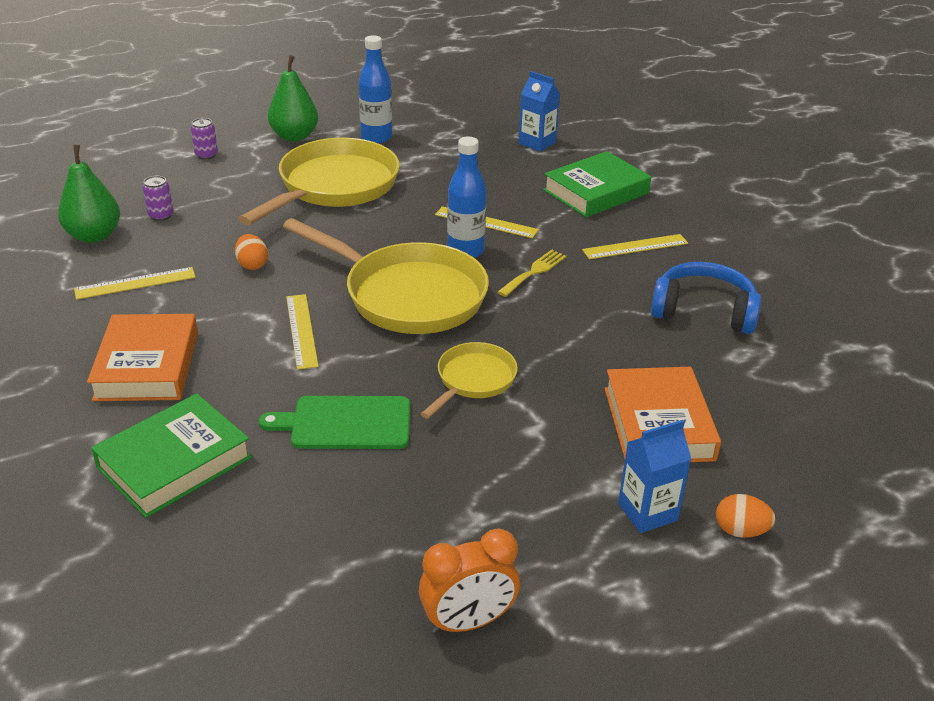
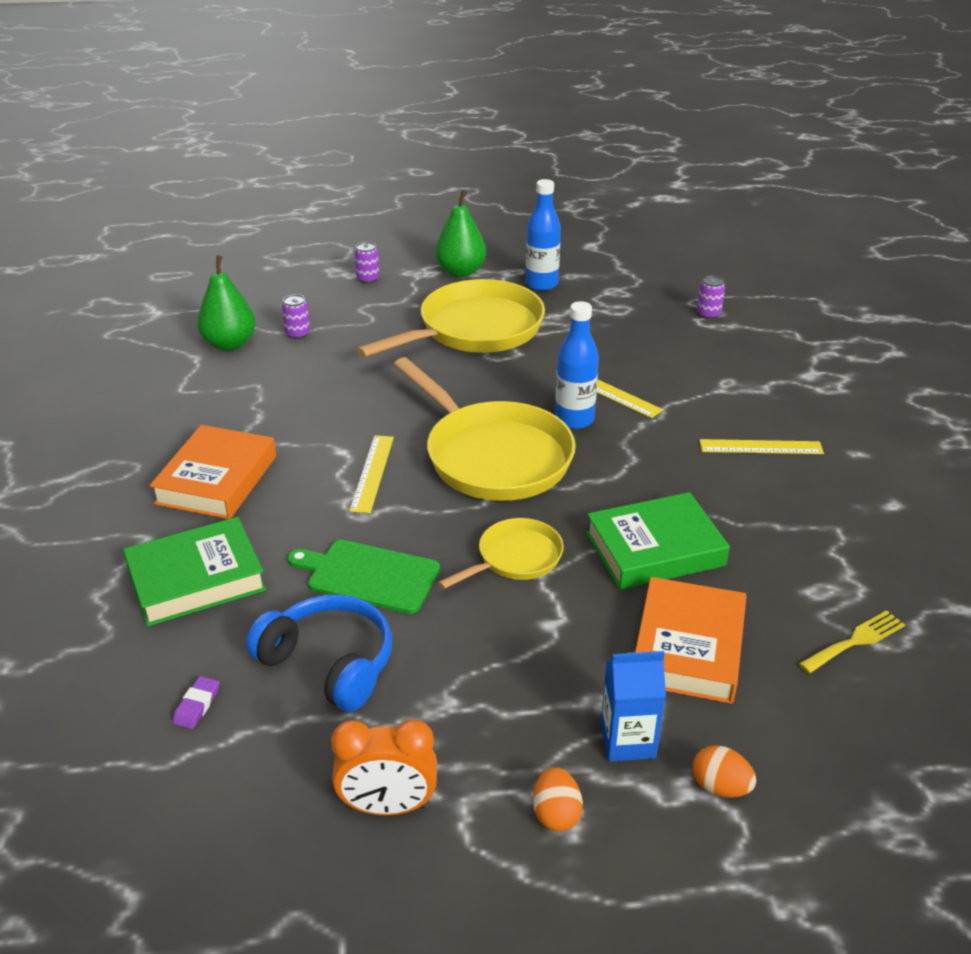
camera: 20 degrees right, 0 degrees up
(135, 283) = (244, 397): yellow ruler -> none
(236, 579) = (197, 705): none -> purple eraser
(252, 265) = (358, 397): orange egg -> orange egg (556, 814)
(534, 272) = (635, 455): yellow fork -> yellow fork (855, 641)
(537, 143) = (708, 314): blue carton -> purple can
(596, 192) = (747, 378): green book -> green book (655, 549)
(703, 311) = (802, 534): blue headphones -> blue headphones (329, 663)

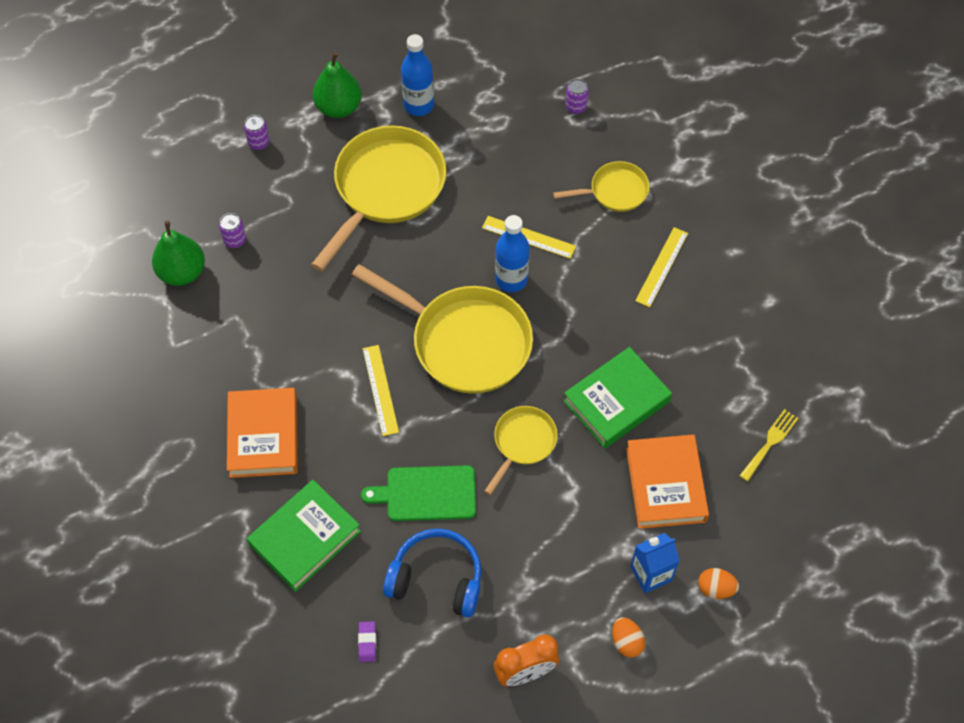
camera: 20 degrees left, 25 degrees up
(727, 379) = (615, 191): none -> yellow pan
(761, 447) = (662, 267): yellow ruler -> yellow ruler turned 45 degrees counterclockwise

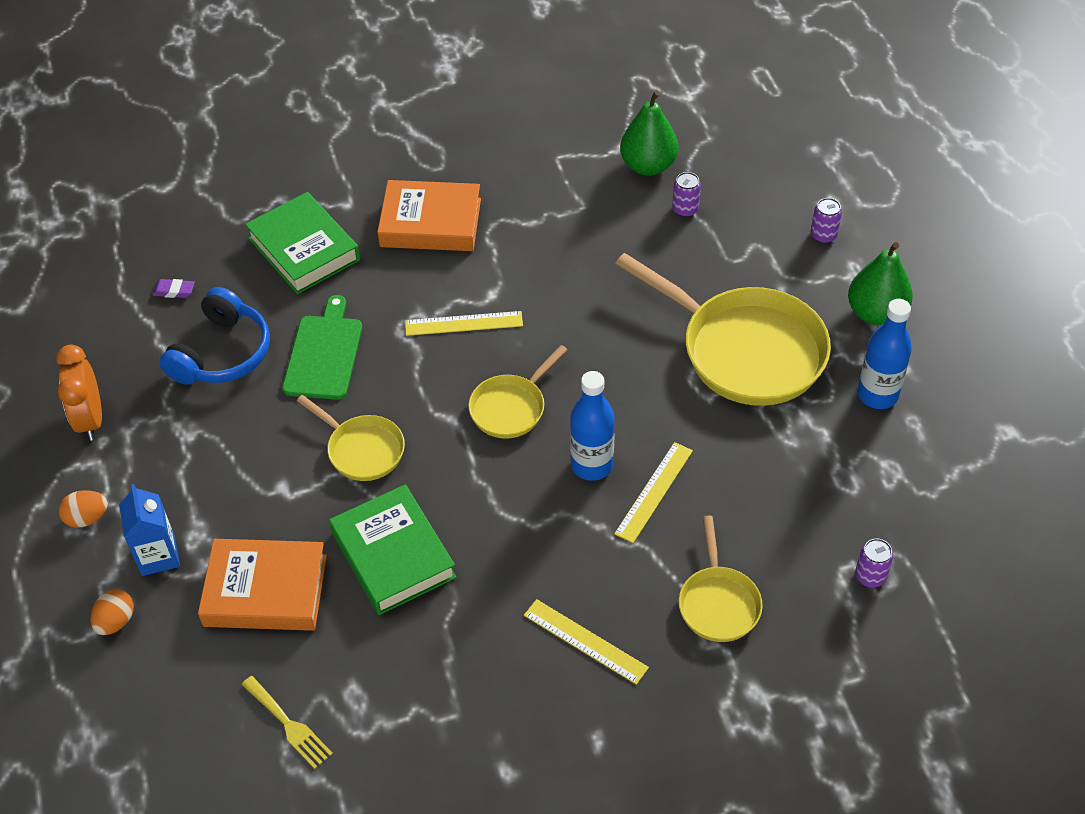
camera: 100 degrees right, 10 degrees down
(464, 342) = (511, 407): yellow pan -> yellow pan, size x0.52

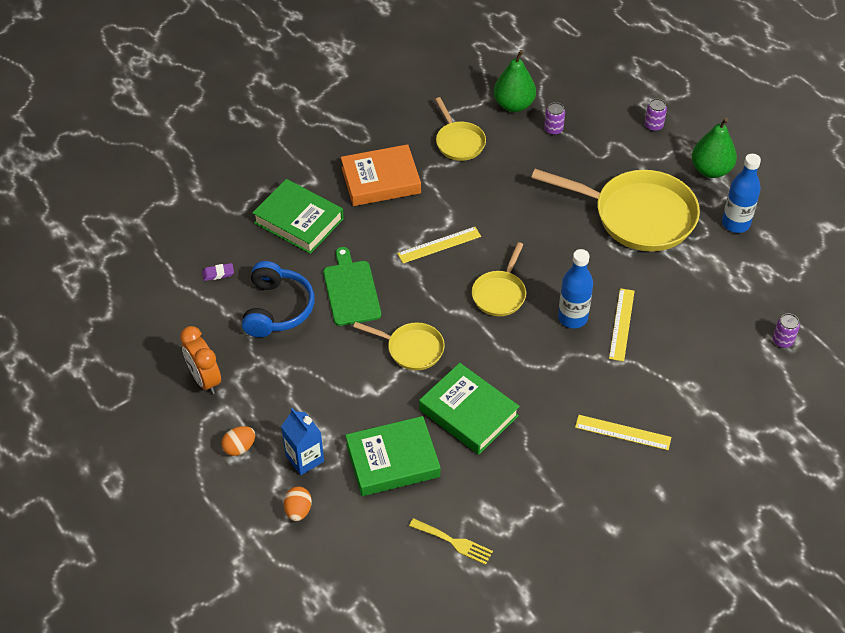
camera: 20 degrees left, 0 degrees up
(265, 591) = (393, 460): orange book -> green book
(718, 603) = (696, 384): yellow pan -> yellow pan (459, 142)

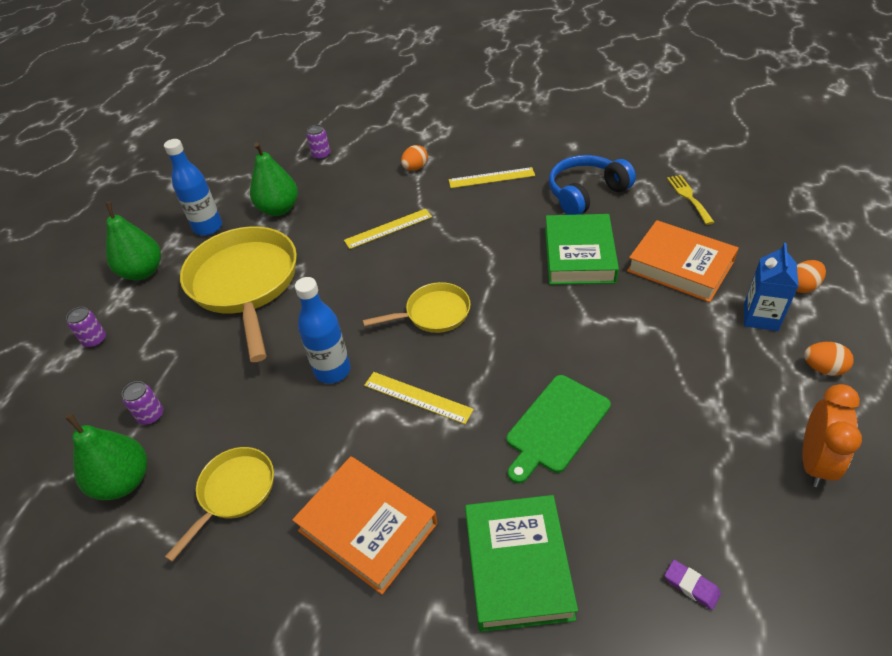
camera: 125 degrees left, 5 degrees down
(277, 309) = (656, 473): blue headphones -> blue headphones (586, 193)
(393, 460) = (680, 266): green book -> orange book
(411, 349) = (565, 329): yellow pan -> none
(572, 318) = (411, 256): blue bottle -> blue bottle (332, 371)
(623, 432) = (491, 178): yellow ruler -> yellow ruler turned 75 degrees counterclockwise
(693, 391) = (415, 168): none -> orange egg
(719, 274) = (279, 209): none -> green pear

